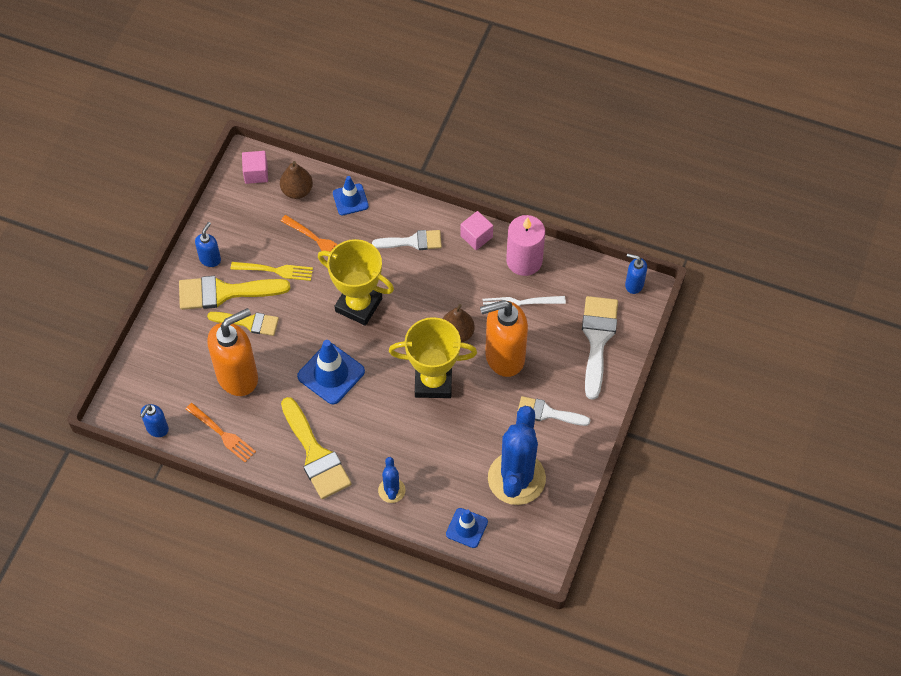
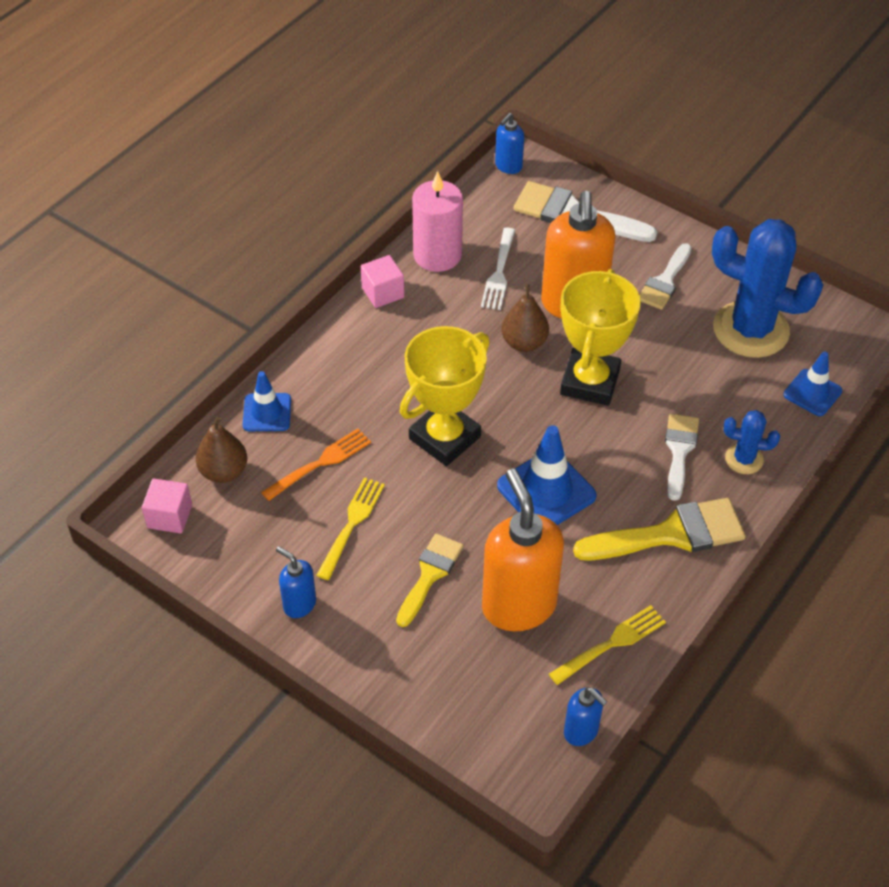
camera: 75 degrees left, 10 degrees down
(221, 434) = (610, 644): orange fork -> yellow fork
(225, 292) = (366, 595): yellow brush -> none
(412, 241) = (364, 359): white brush -> white brush (679, 451)

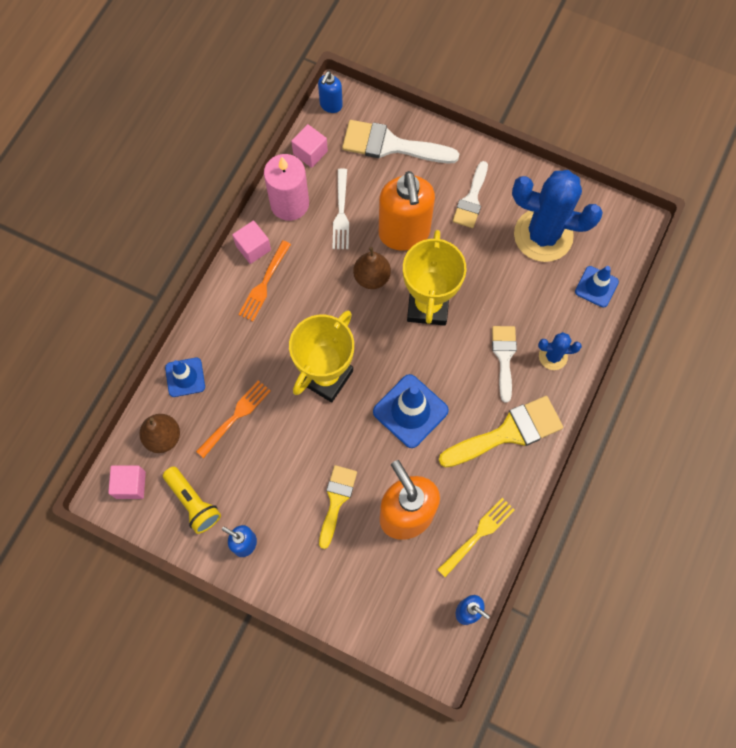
camera: 10 degrees left, 20 degrees up
(244, 548) = (193, 502): none -> yellow flashlight
(351, 525) = (270, 467): yellow fork -> none
(388, 330) = (264, 283): none -> orange fork
(473, 208) = (310, 152): none -> pink cube

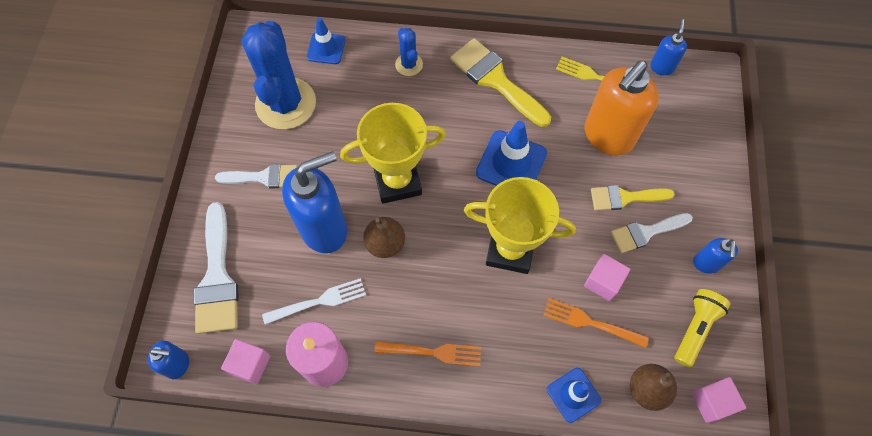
camera: 110 degrees left, 5 degrees down
(253, 248) = (394, 382): pink cube -> pink cube (603, 282)
(404, 234) = (324, 229): orange soap dispenser -> blue soap dispenser
(504, 357) = (425, 102): white brush -> white brush (646, 232)

